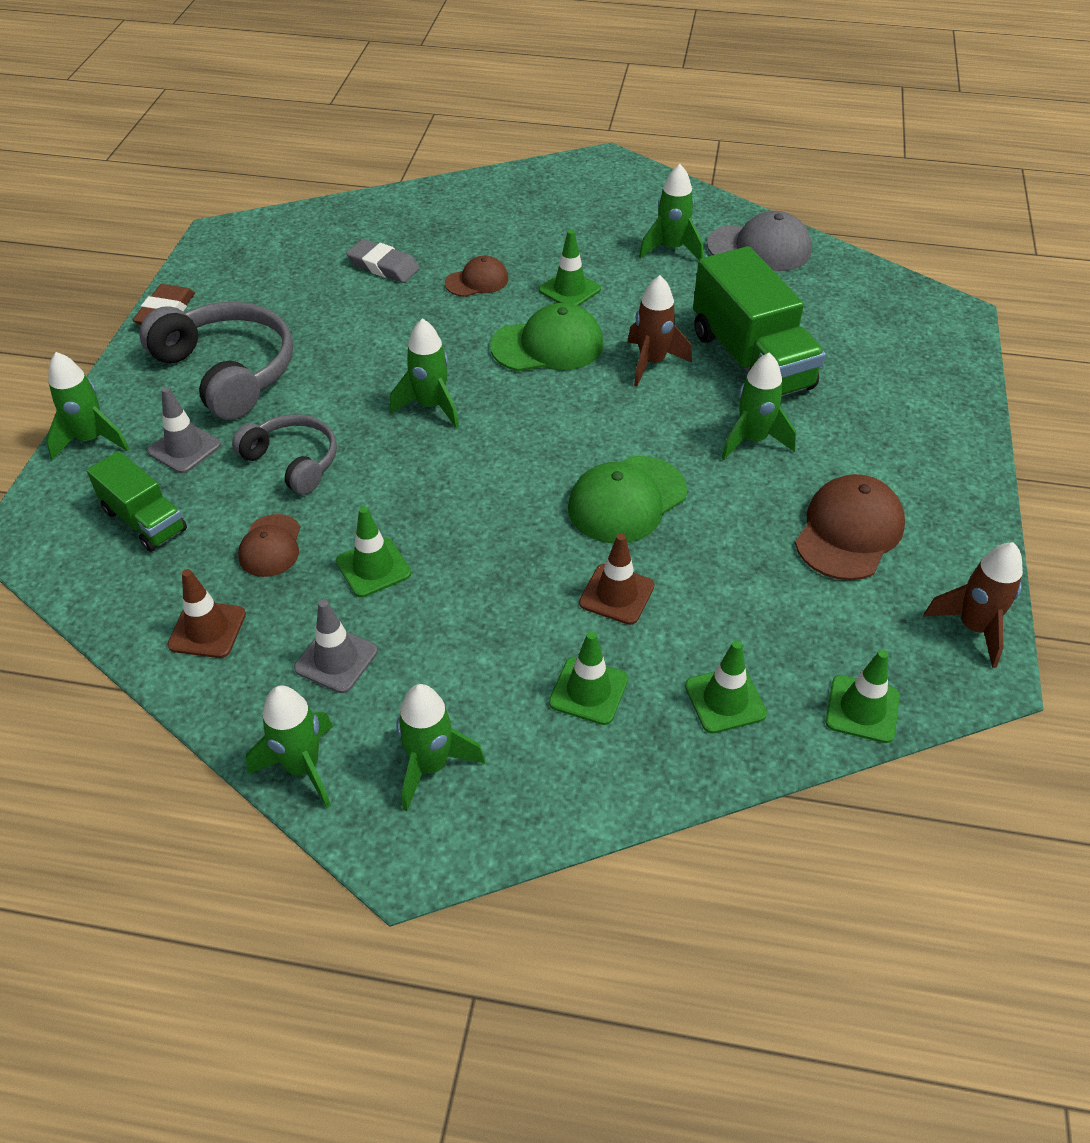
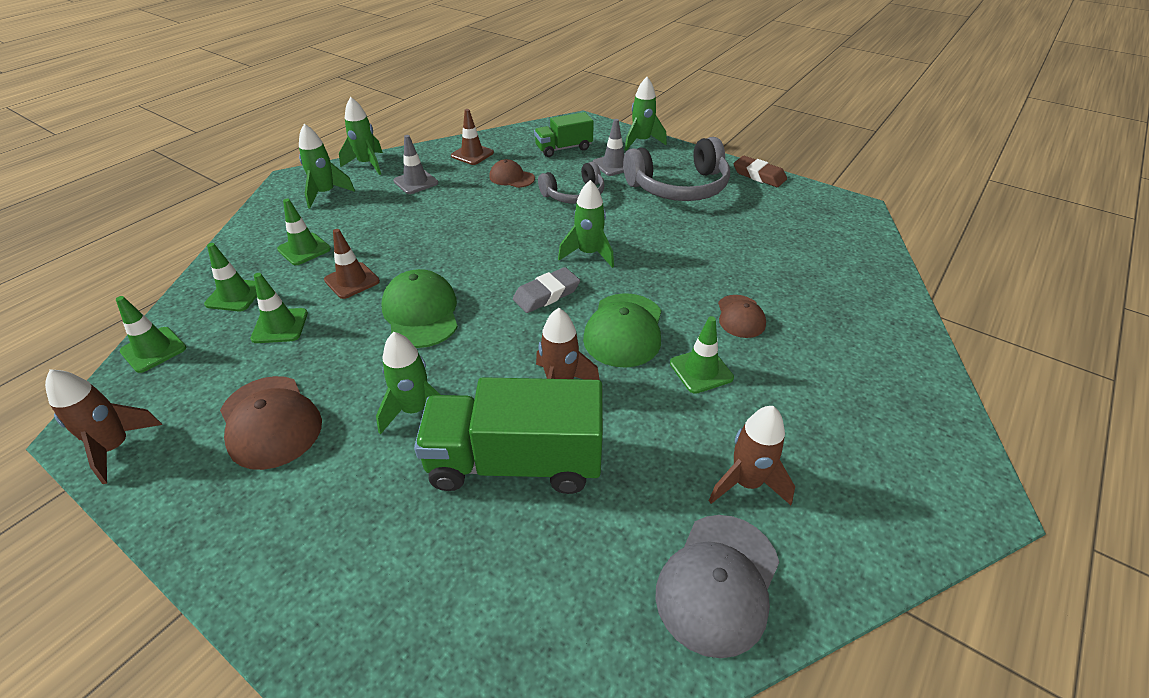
camera: 115 degrees right, 5 degrees down
(373, 567) = (464, 203): green traffic cone -> green traffic cone (280, 326)
(383, 266) = (784, 272): grey eraser -> grey eraser (546, 294)
(671, 249) = (746, 483): green rocket -> brown rocket

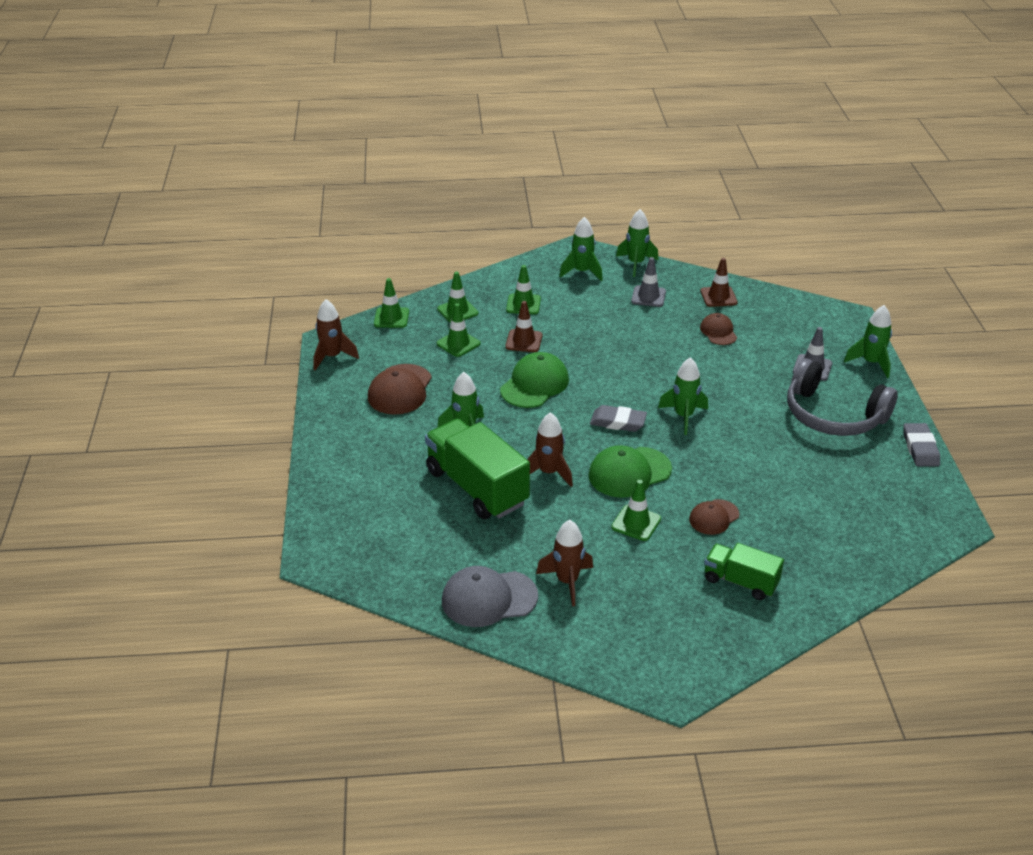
camera: 50 degrees right, 5 degrees down
(564, 148) = (796, 331): green truck -> green truck (740, 582)
(574, 194) = (742, 371): grey headphones -> none
(759, 175) = (920, 448): brown eraser -> grey eraser

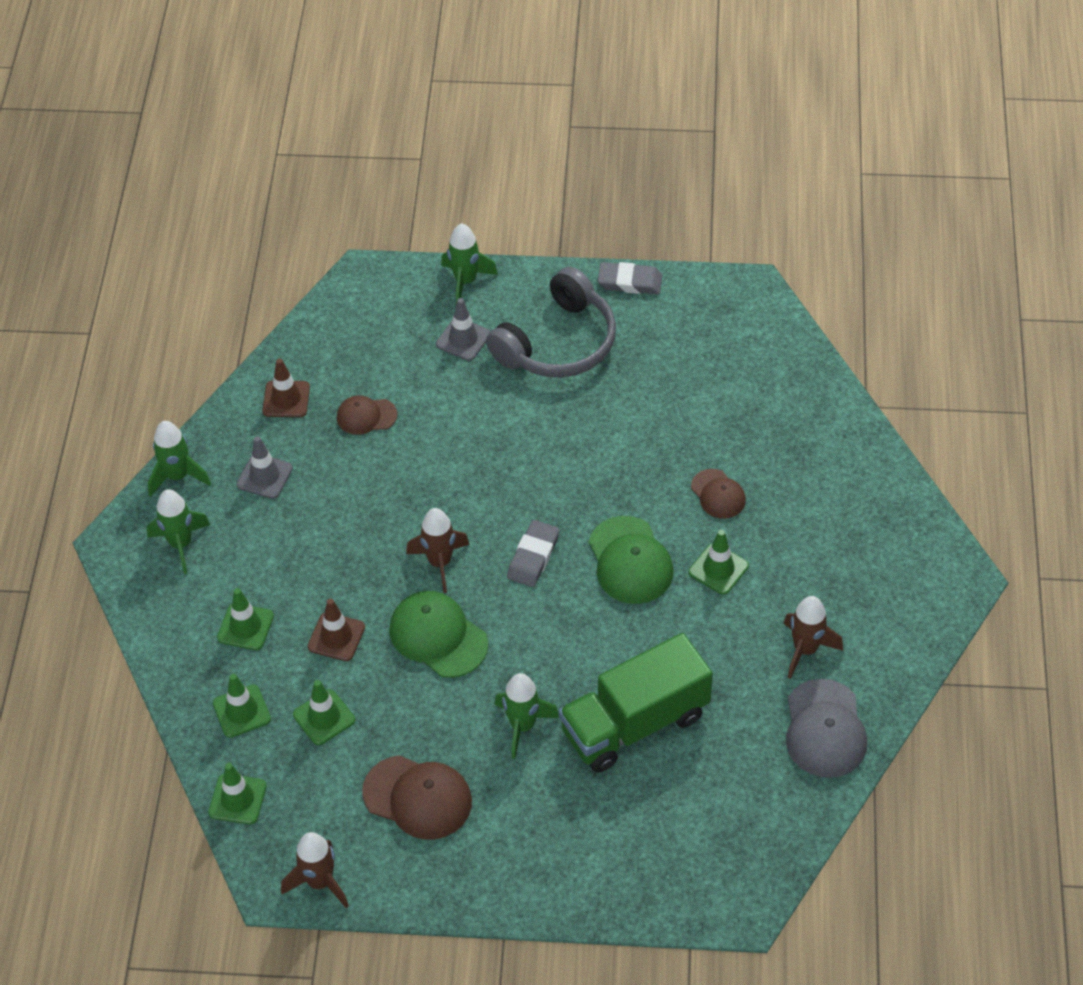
camera: 80 degrees left, 15 degrees up
(548, 473) = (618, 643): brown rocket -> brown rocket (440, 563)
(683, 416) = (534, 487): green rocket -> none
(740, 582) = (820, 491): green truck -> none

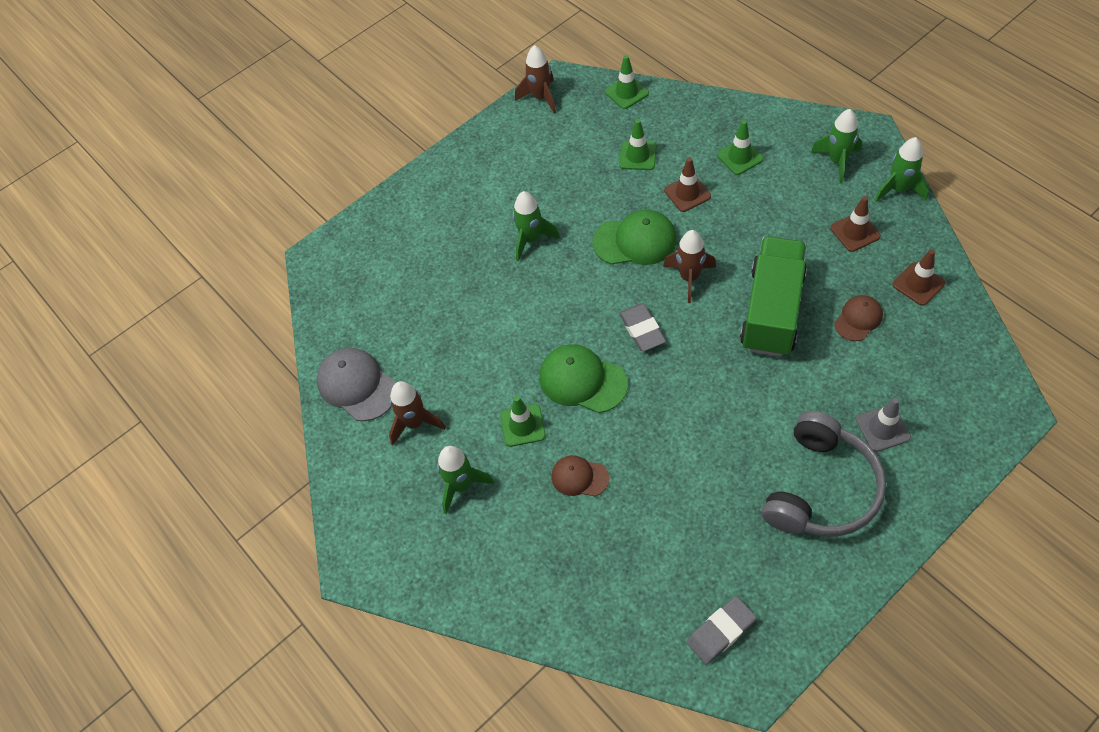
camera: 140 degrees right, 5 degrees up
(241, 711) = (681, 124): green traffic cone -> none
(264, 476) = (855, 232): grey traffic cone -> brown traffic cone
(418, 797) = (541, 165): brown cap -> none
(465, 281) = (948, 475): green rocket -> green rocket (461, 485)
(558, 343) = (821, 488): grey headphones -> grey headphones turned 150 degrees counterclockwise
(630, 282) = (843, 594): grey eraser -> grey eraser (721, 631)
(634, 723) = (471, 293): green truck -> green truck (772, 311)

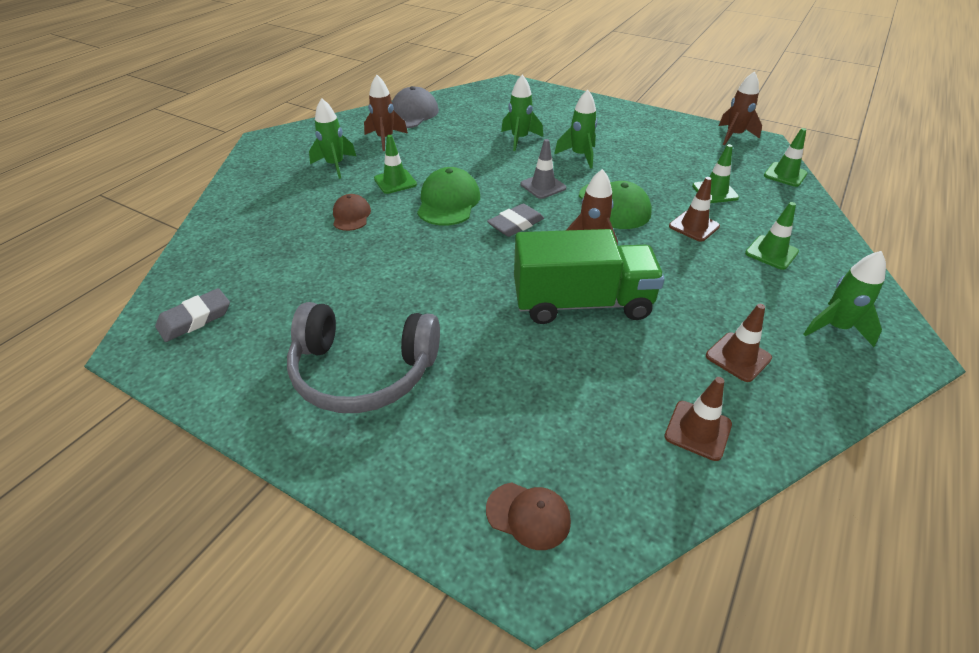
camera: 65 degrees right, 15 degrees down
(721, 631) = (195, 319): grey eraser -> grey eraser turned 75 degrees counterclockwise
(858, 319) = (608, 375): brown cap -> brown cap (528, 515)
(882, 428) = (457, 417): grey traffic cone -> grey traffic cone (543, 186)
(898, 189) = (842, 392): green rocket -> green rocket (519, 139)

